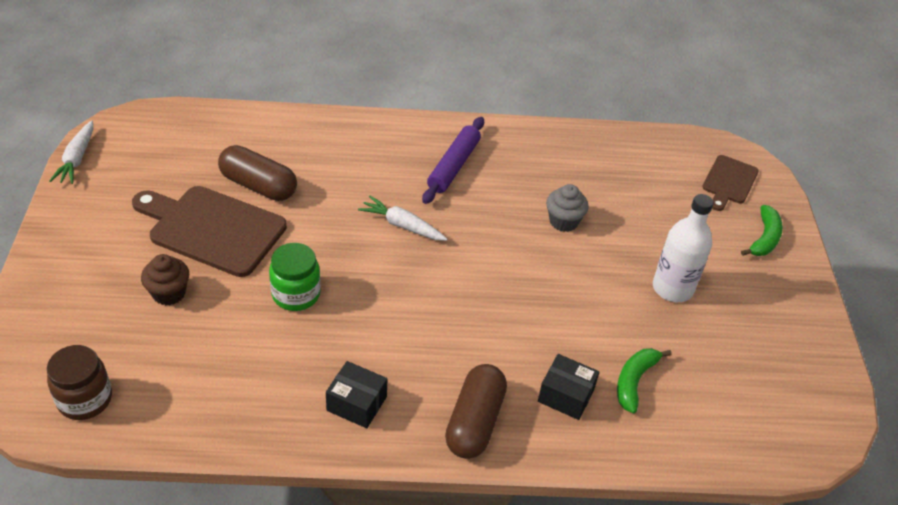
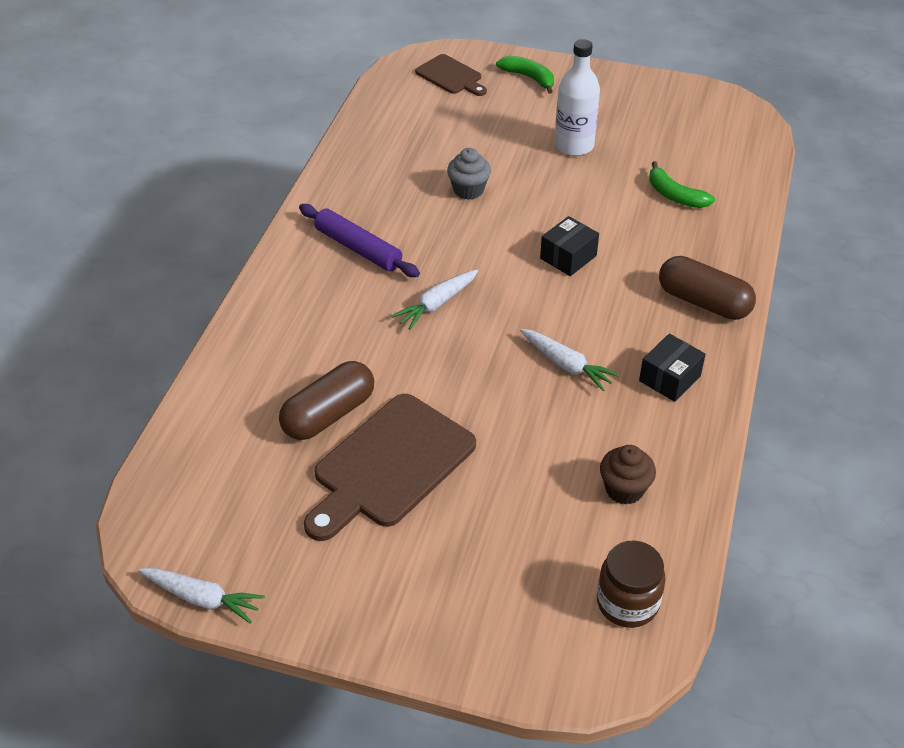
camera: 70 degrees left, 0 degrees up
(169, 293) = (484, 515): brown cupcake -> brown cupcake (624, 489)
(296, 294) = (514, 404): green jar -> none
(353, 323) = (566, 365): none -> white carrot
(565, 395) = (683, 239): black box -> black box (568, 257)

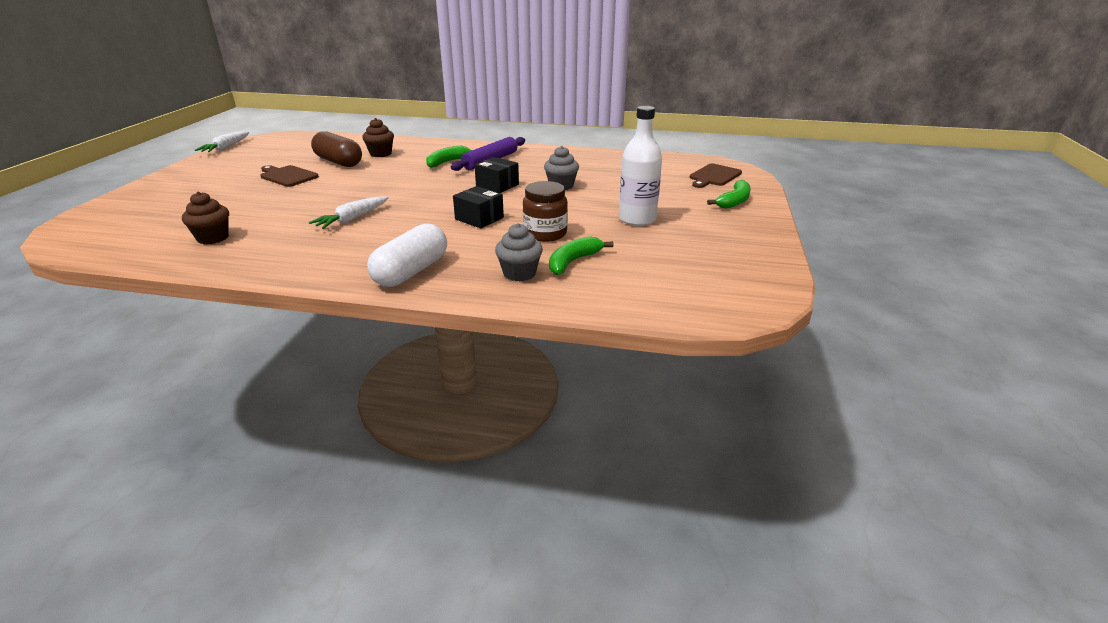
camera: 85 degrees right, 15 degrees down
(296, 368) = (380, 154): none -> brown cupcake
(355, 291) = (447, 162): none -> green banana
(390, 465) = (287, 176): brown cutting board -> brown cutting board, size x0.56
(436, 304) = (430, 181): white carrot -> none
(627, 603) = (111, 238): brown jar -> brown jar (545, 234)
(669, 378) = (319, 255): black box -> black box (497, 185)
(701, 230) = (519, 273): none -> grey cupcake
(703, 302) = (411, 272): brown capsule -> white capsule

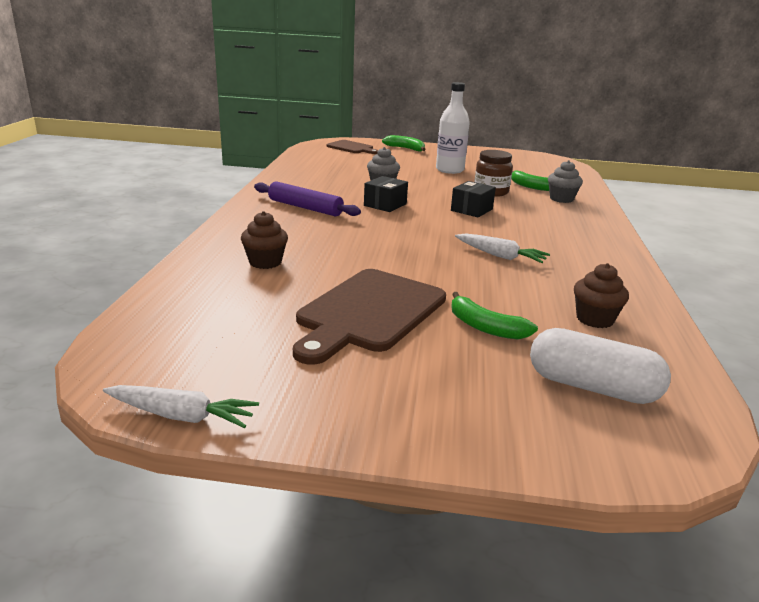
camera: 95 degrees left, 5 degrees down
(287, 176) = (369, 312): brown cutting board -> brown cutting board, size x1.79
(338, 162) = (301, 285): brown capsule -> none
(411, 272) = (586, 227): white capsule -> white capsule (592, 387)
(447, 162) = (308, 225): green banana -> green banana (485, 327)

